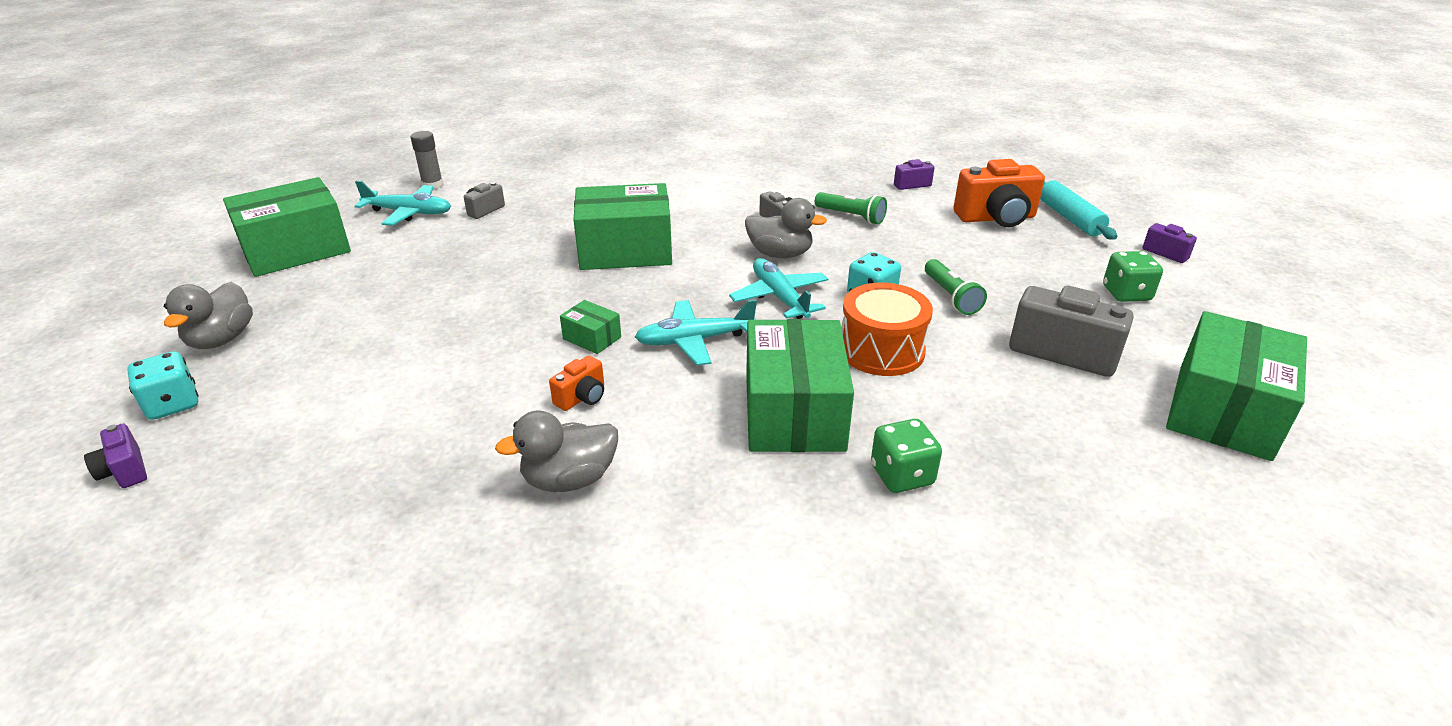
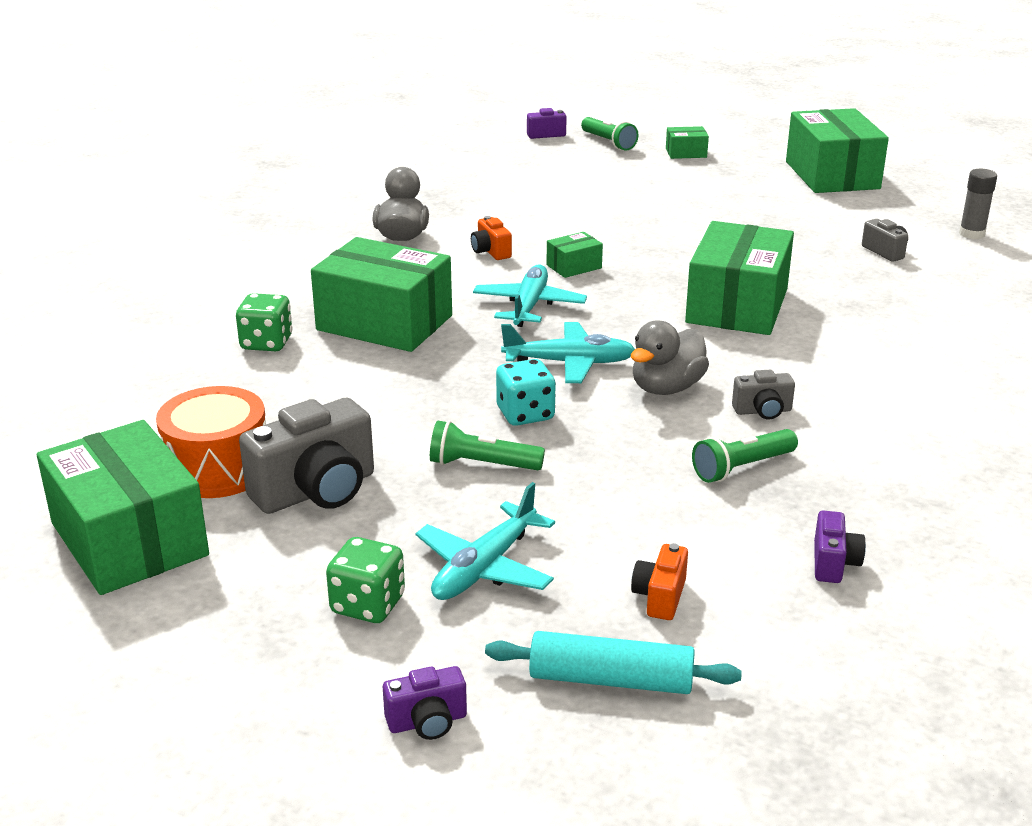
camera: 115 degrees right, 5 degrees down
(173, 404) = (608, 142): turquoise dice -> green flashlight
(222, 339) = (686, 153): grey duck -> green box
(409, 213) = (896, 219): turquoise plane -> turquoise plane (485, 567)
(881, 350) = (426, 387): orange drum -> orange drum (218, 468)
(996, 218) = (660, 597): orange camera -> orange camera, size x0.50

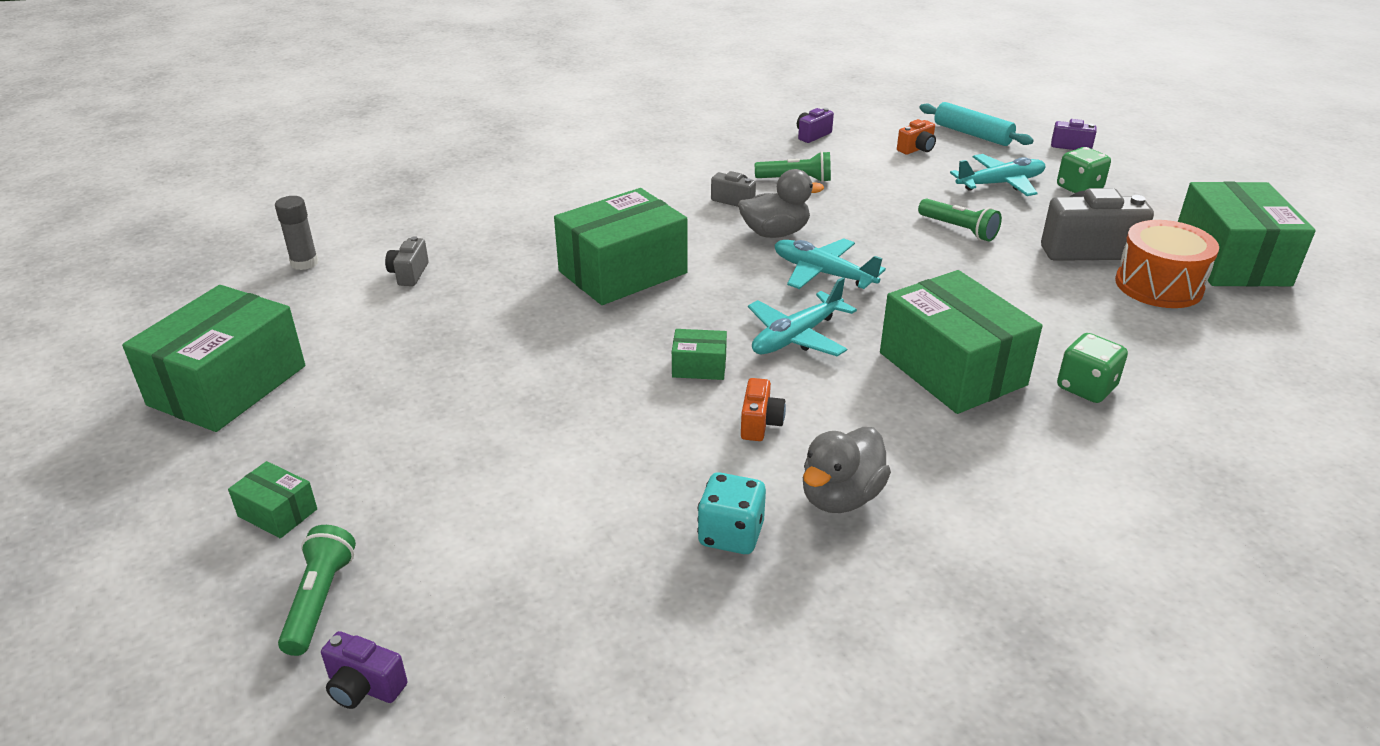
camera: 145 degrees left, 5 degrees up
(525, 414) = (898, 249): turquoise dice -> turquoise dice (731, 534)

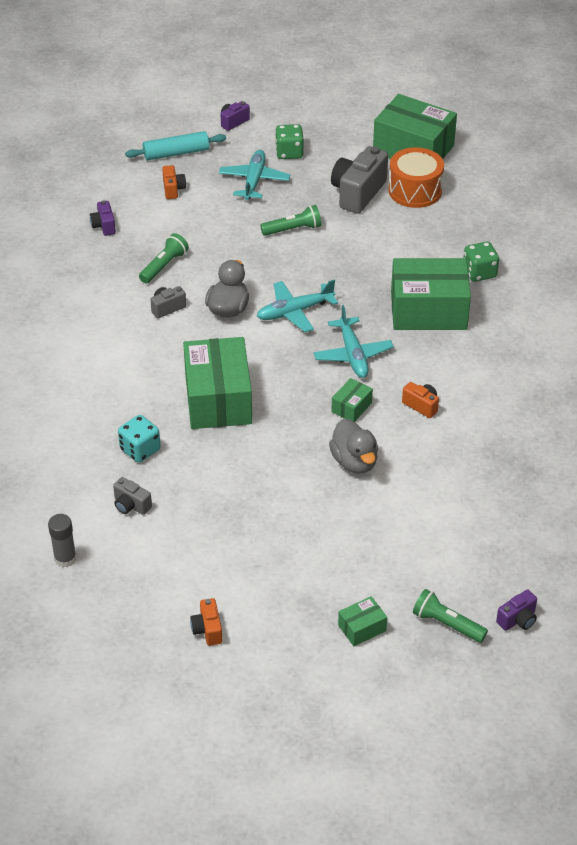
camera: 60 degrees left, 10 degrees up
(228, 385) = (207, 630): green box -> orange camera
(731, 534) = (499, 454): turquoise dice -> turquoise dice (140, 450)
(840, 497) = (499, 403): grey duck -> grey duck (354, 462)

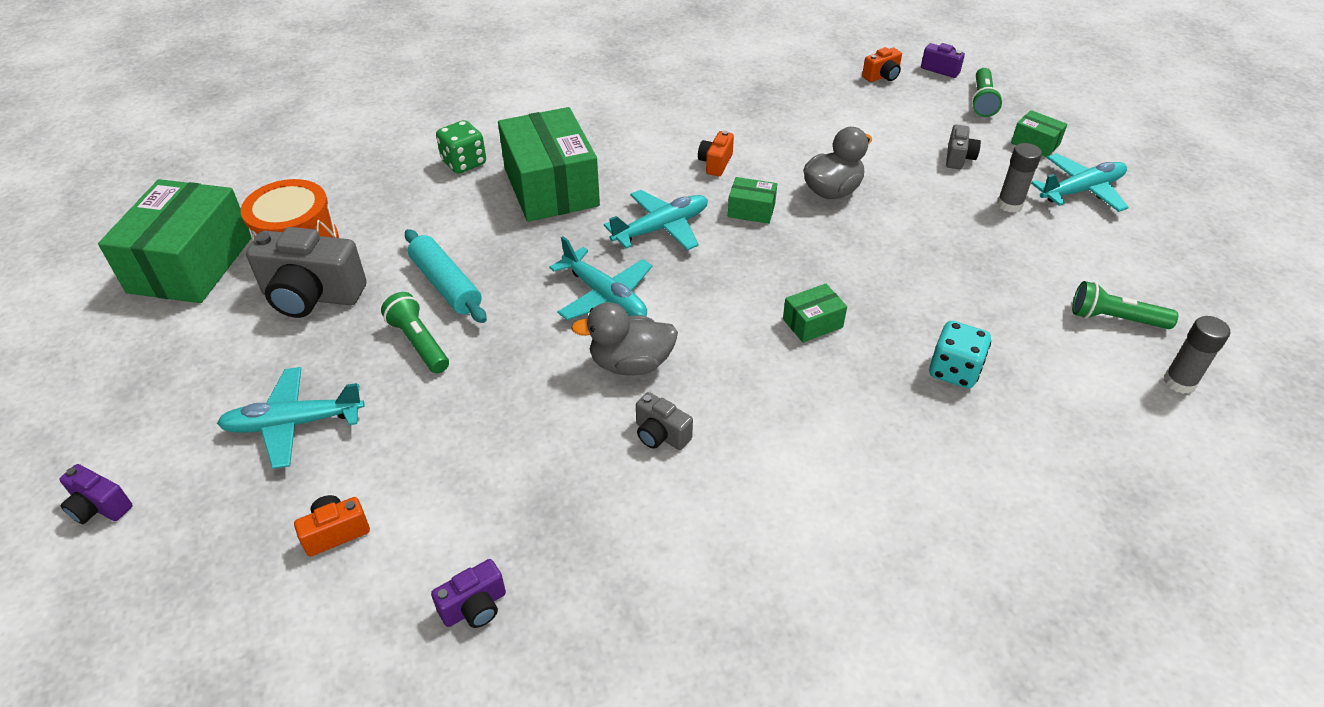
camera: 110 degrees left, 0 degrees up
(131, 505) = (1047, 349): grey camera -> grey camera (958, 158)
(164, 266) = (560, 473): green flashlight -> green flashlight (1115, 319)
(176, 153) = (211, 568): turquoise rolling pin -> turquoise rolling pin (446, 285)
(207, 630) = (1142, 236): orange camera -> orange camera (882, 76)
(218, 399) = (812, 323): green box -> green box, size x0.44
(282, 623) = (1081, 191): none -> turquoise plane
(286, 564) = (1009, 204): none -> grey glue stick
(289, 153) = (205, 400): green dice -> none

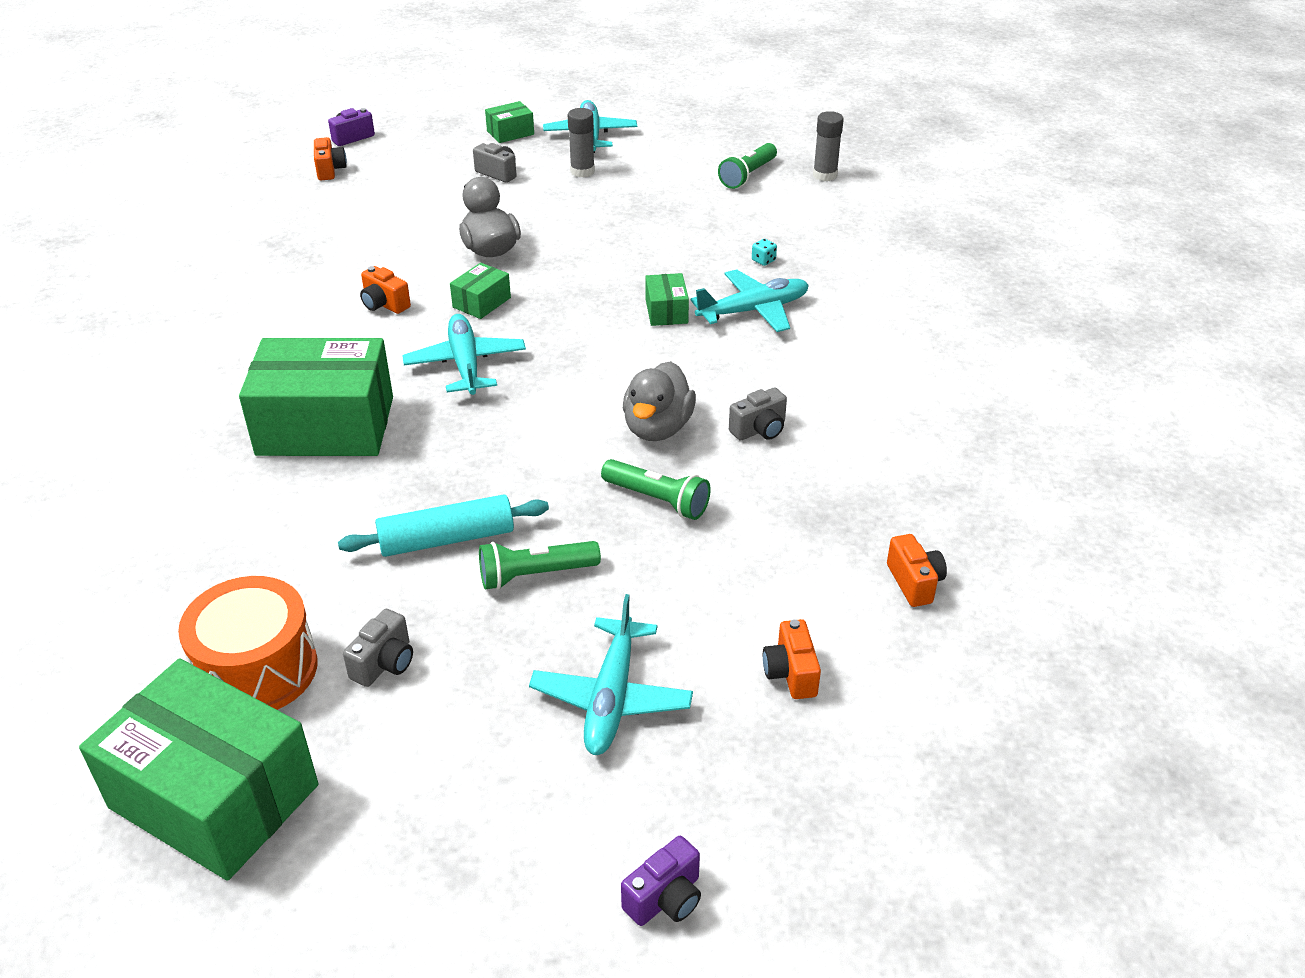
camera: 70 degrees left, 5 degrees down
(312, 296) = (384, 663): grey camera -> grey camera, size x0.50
(464, 163) = (209, 488): green dice -> none
(474, 607) = (914, 583): purple camera -> orange camera
(605, 296) = (548, 424): turquoise plane -> turquoise plane (753, 310)
(954, 371) = (763, 260): turquoise dice -> turquoise dice, size x0.46
(982, 101) = (424, 135): green flashlight -> green flashlight (658, 500)

